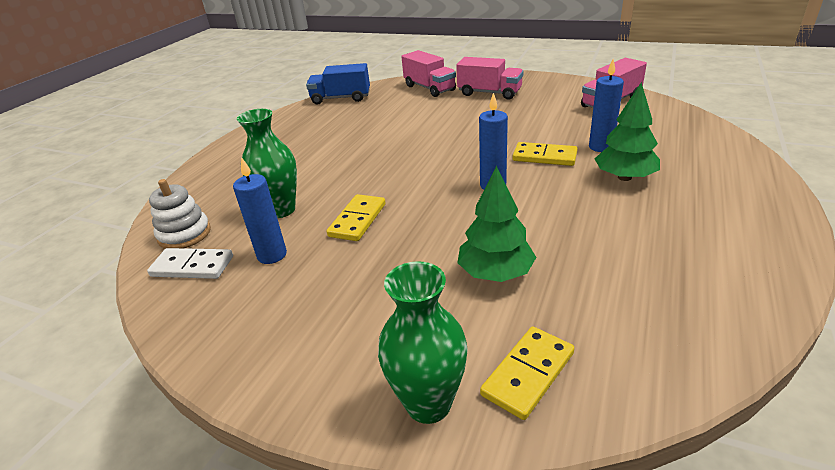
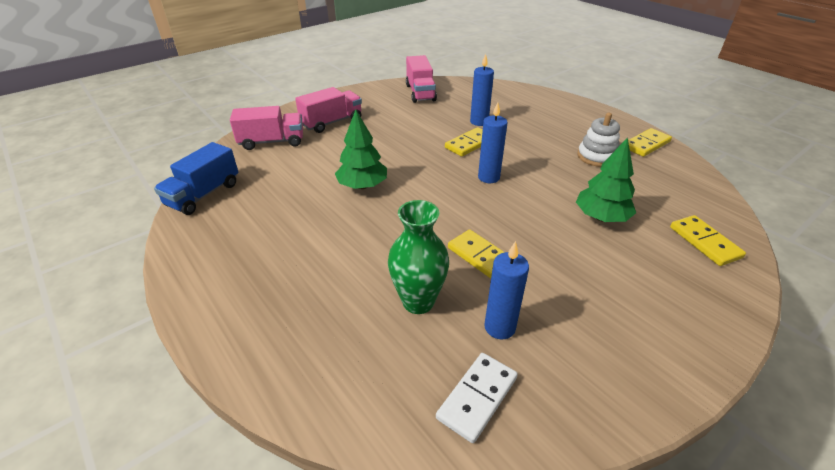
camera: 65 degrees left, 5 degrees up
(184, 234) = (400, 396): white stacking toy -> white stacking toy (596, 156)
(428, 404) = (722, 290): green vase -> none
(624, 177) = (525, 131): green tree -> green tree (362, 186)
(746, 274) = (646, 144): none -> yellow domino

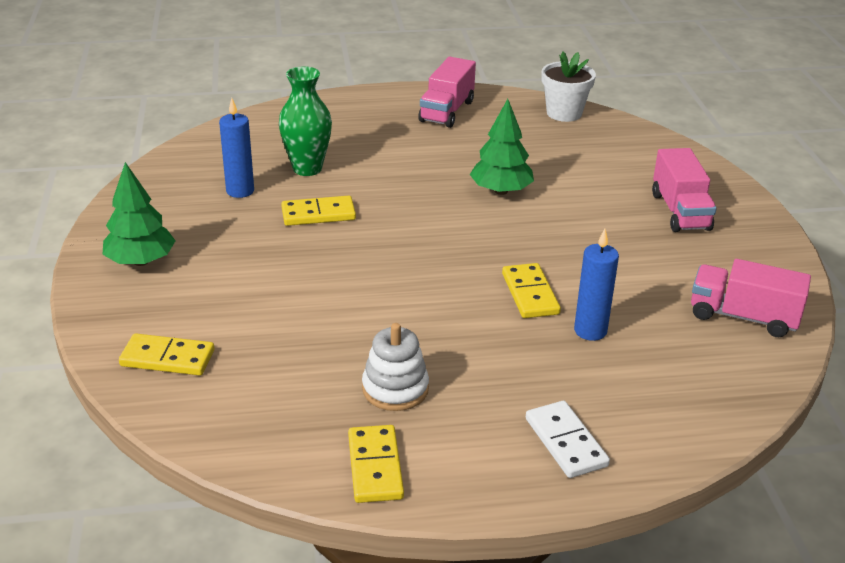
camera: 120 degrees right, 5 degrees down
(204, 194) = (564, 113): blue truck -> white flower pot
(272, 142) = (652, 163): pink truck -> pink truck (447, 111)
(477, 397) = (204, 161): white domino -> white domino (566, 442)
(488, 177) = (437, 274): blue candle -> none
(601, 217) = (284, 313): green tree -> green tree (141, 261)

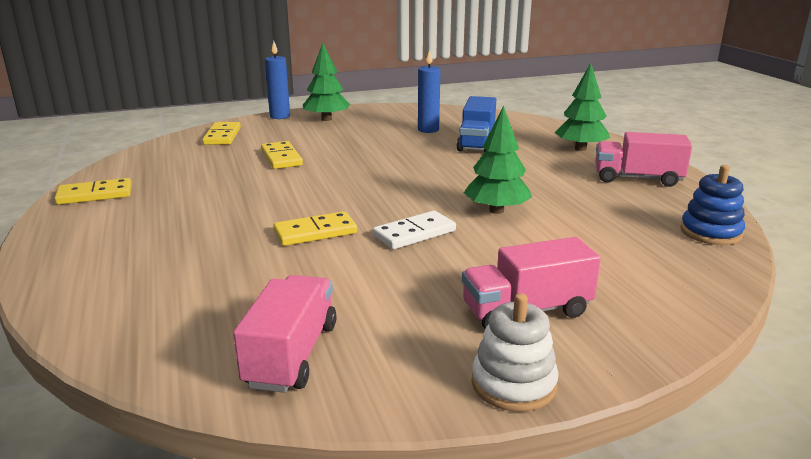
camera: 80 degrees right, 10 degrees down
(307, 168) = (477, 143): green vase -> blue truck
(318, 214) = (409, 152): yellow domino -> yellow domino (281, 158)
(355, 117) = (580, 148): none -> green tree
(395, 389) = (180, 193): white stacking toy -> white stacking toy (513, 384)
(564, 113) = (710, 232): white flower pot -> blue stacking toy
(566, 442) = (94, 256): white domino -> white domino (414, 233)
(590, 331) = (257, 262): blue candle -> blue candle (280, 116)

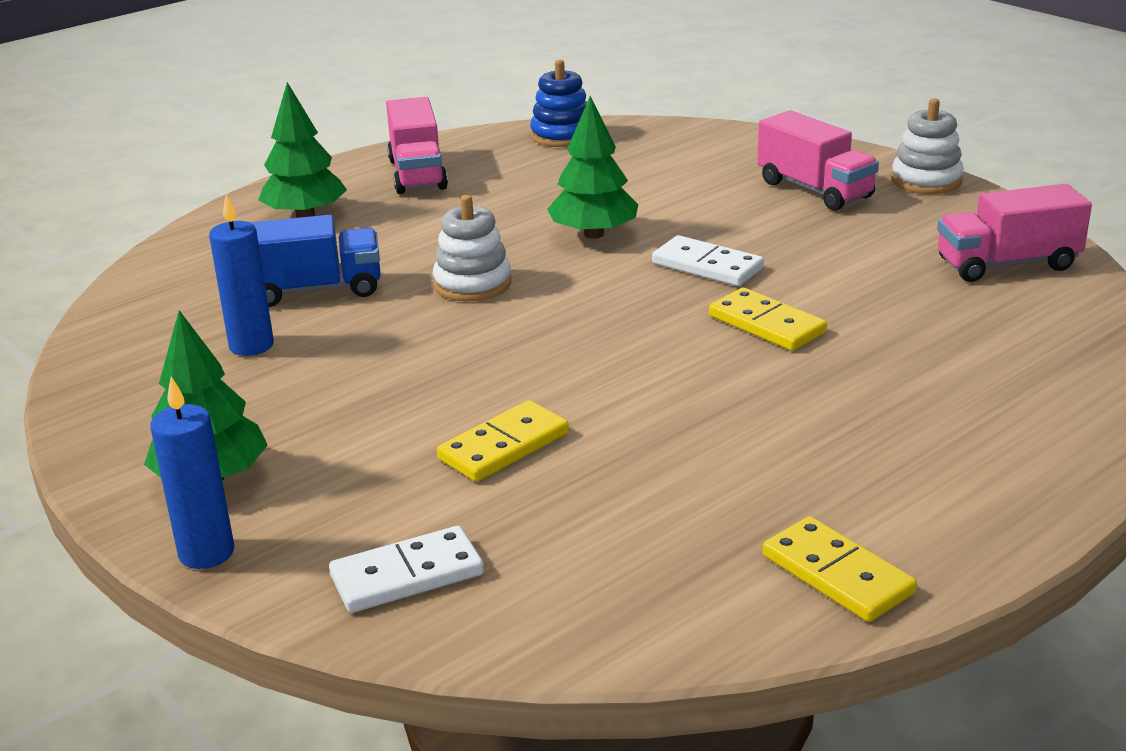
camera: 110 degrees left, 5 degrees up
(222, 136) = (407, 575): yellow domino -> white domino
(452, 172) = (472, 284): none -> white stacking toy

